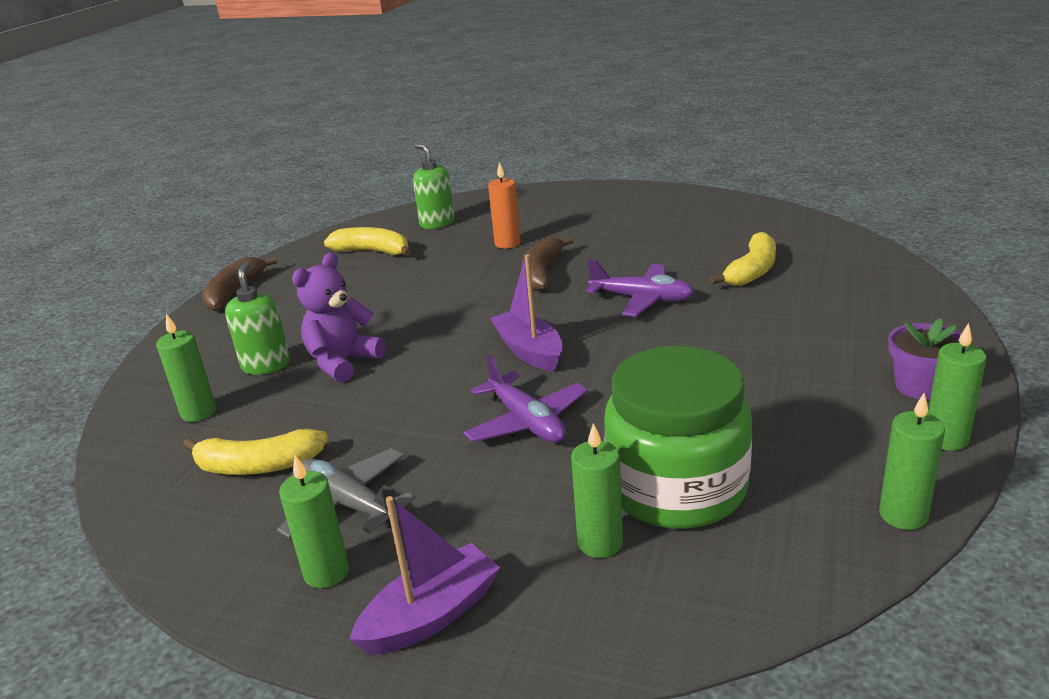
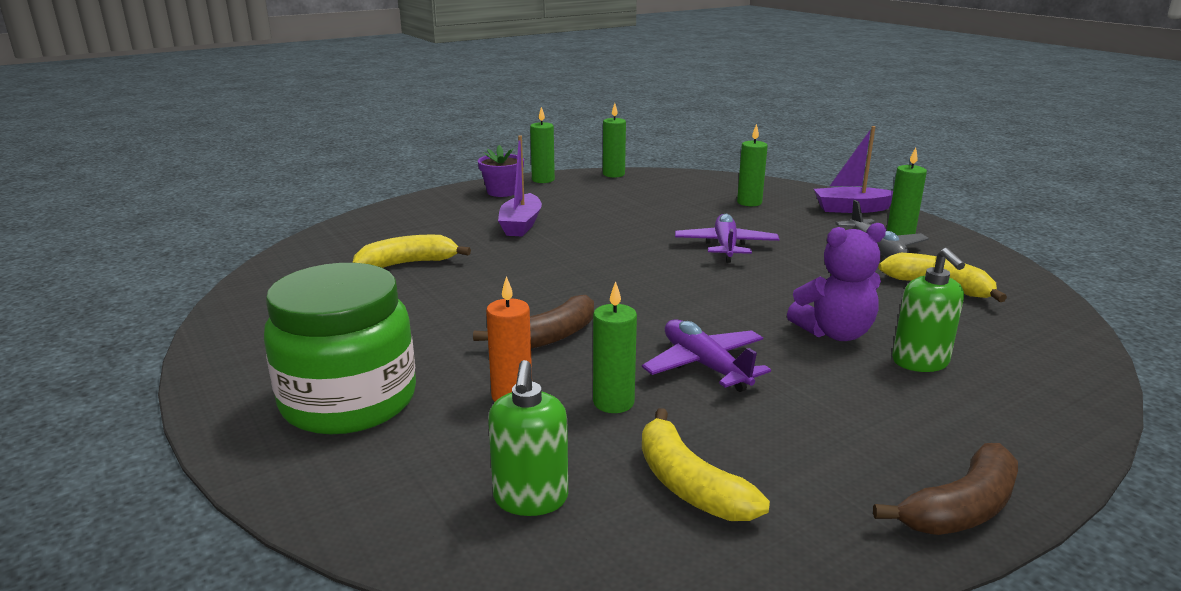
camera: 145 degrees left, 5 degrees down
(198, 412) = (999, 343): green candle -> green candle (613, 402)
(266, 365) = (920, 362): green soap dispenser -> green soap dispenser turned 45 degrees counterclockwise
(529, 351) = (666, 280): purple boat -> purple boat (521, 225)
(642, 299) = (522, 279): purple plane -> purple plane (705, 366)
(677, 488) = (687, 203): green jar -> green jar (349, 401)

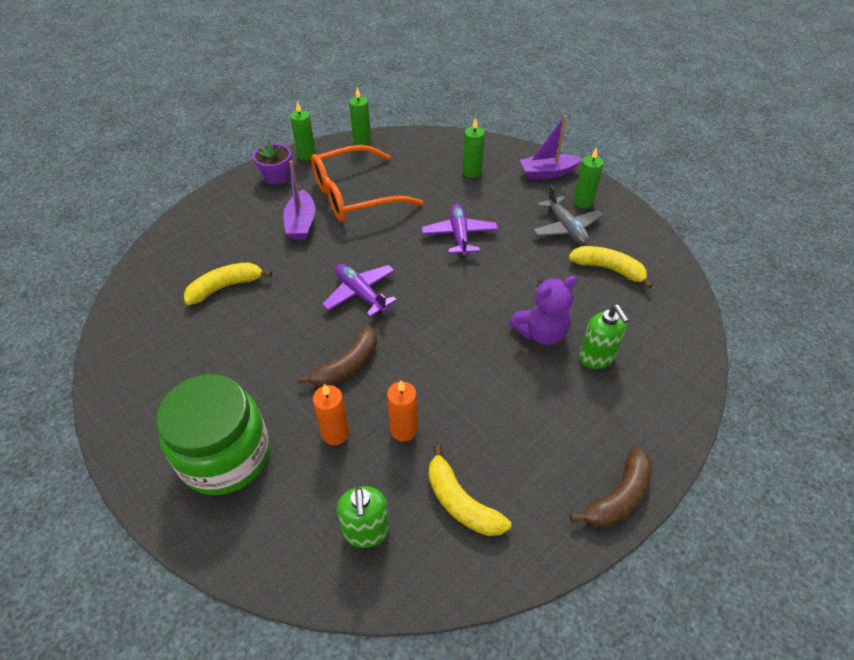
camera: 10 degrees left, 25 degrees up
(595, 209) = (355, 195): none -> orange glasses
(613, 402) = (403, 430): green candle -> orange candle
(705, 366) = (458, 382): purple plane -> purple plane (360, 294)

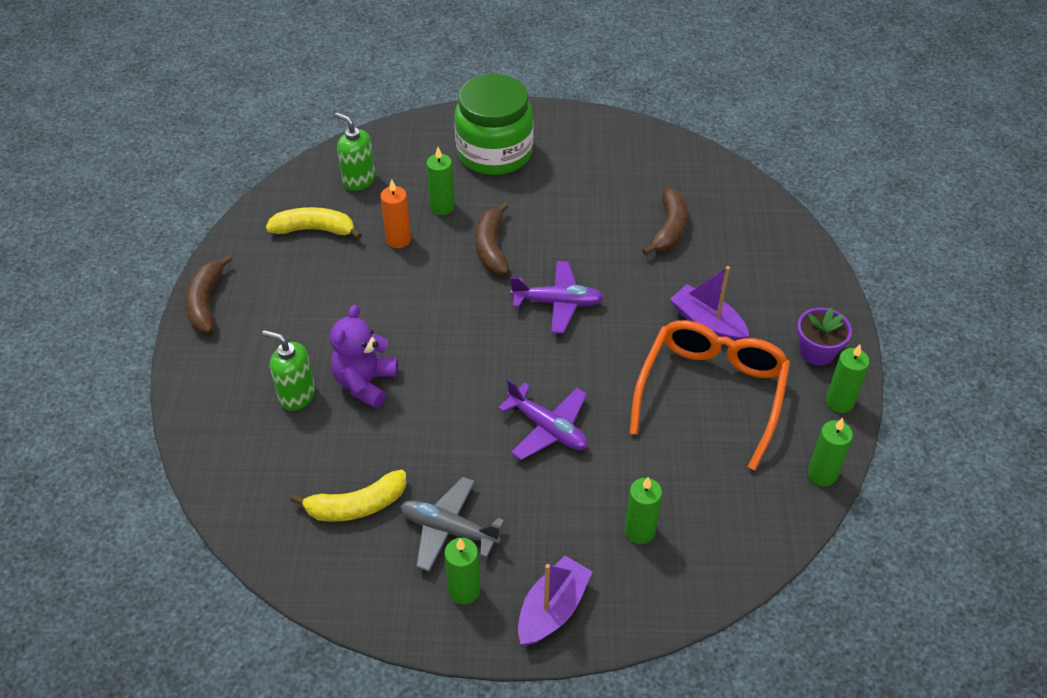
camera: 135 degrees right, 0 degrees up
(225, 287) = (669, 229): yellow banana -> brown banana
(335, 433) = (442, 207): orange candle -> green candle

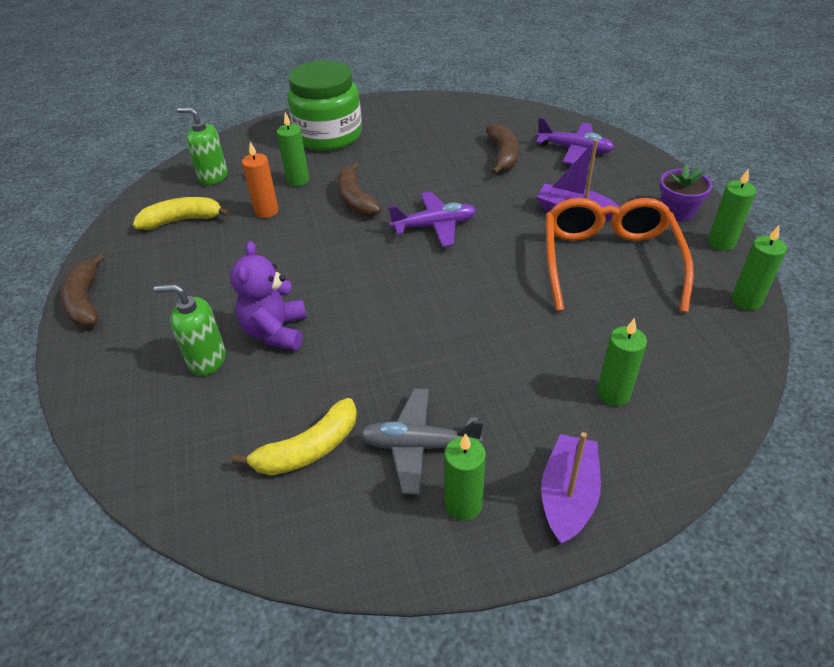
camera: 15 degrees left, 5 degrees down
(547, 428) = (475, 326): purple plane -> purple plane (574, 150)

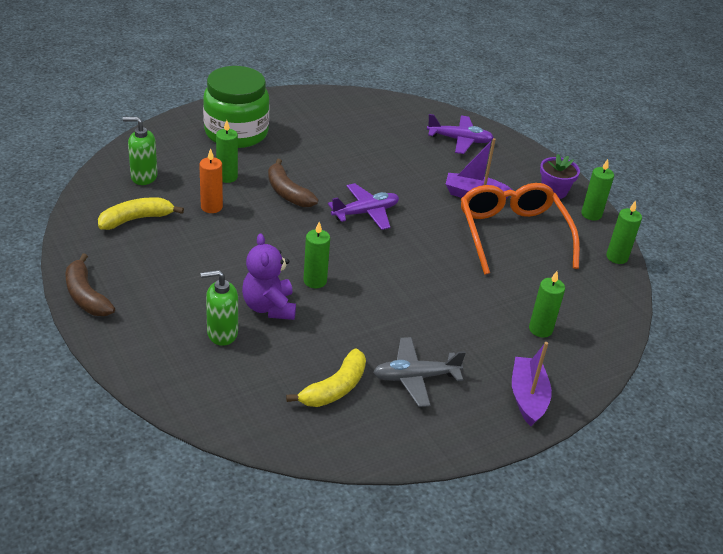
camera: 20 degrees left, 5 degrees down
(463, 504) = (460, 410): green candle -> green candle (315, 281)
(503, 156) = (401, 148): brown banana -> none

